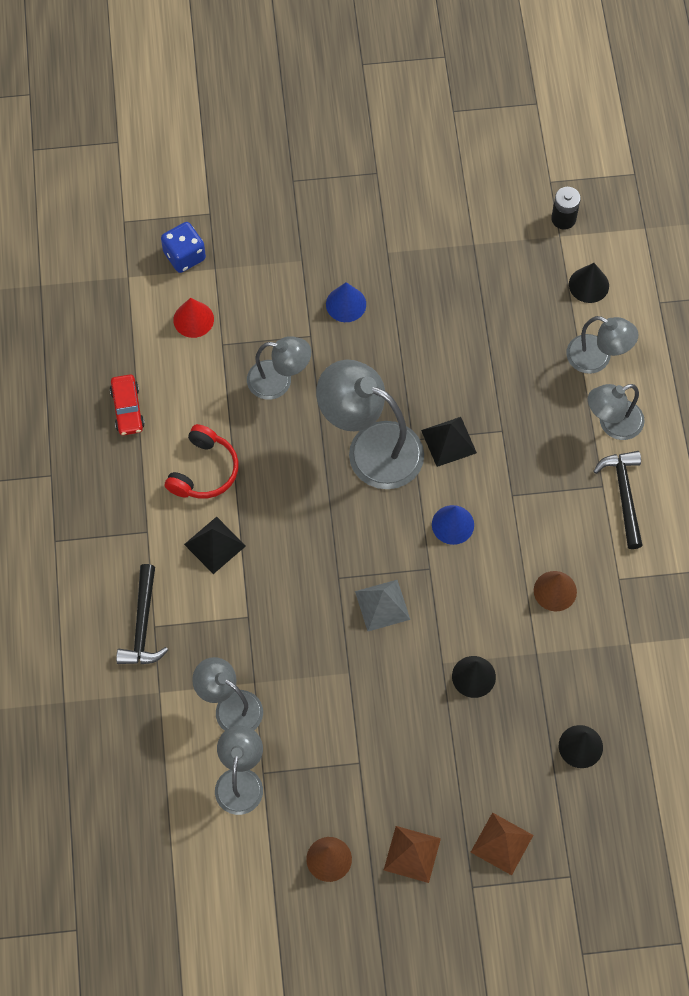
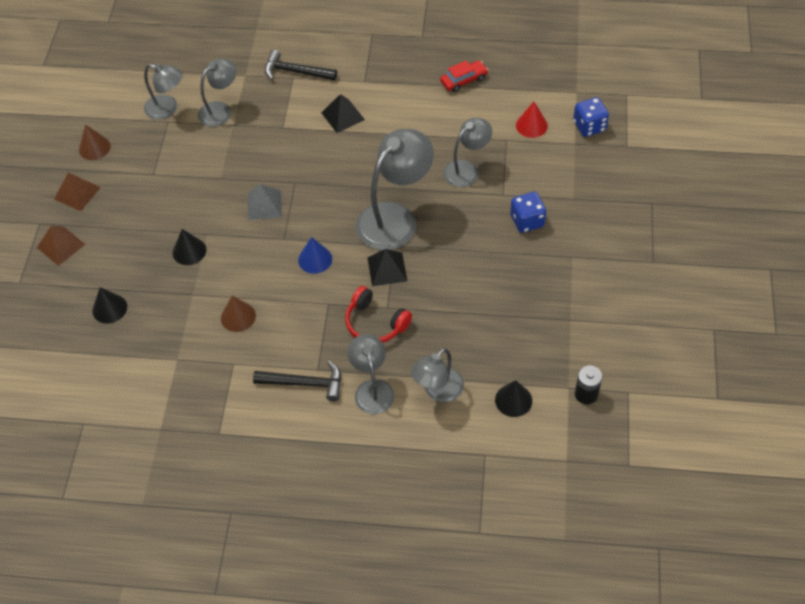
camera: 105 degrees right, 10 degrees down
(127, 409) = (464, 80): red car -> red car turned 150 degrees clockwise
(204, 471) = (403, 117): red headphones -> red headphones (375, 323)
(279, 381) = (466, 169): grey lamp -> grey lamp turned 150 degrees counterclockwise
(346, 304) = (527, 221): blue cone -> blue dice

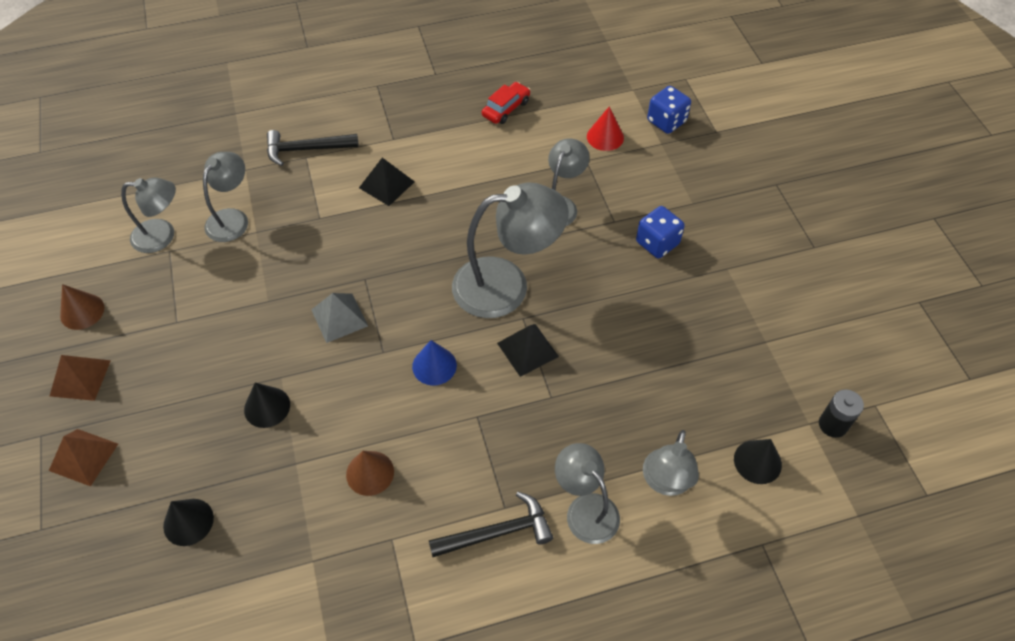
camera: 25 degrees left, 0 degrees up
(375, 323) = (547, 422): red headphones -> none
(395, 218) = (506, 285): grey lamp -> grey lamp turned 60 degrees clockwise

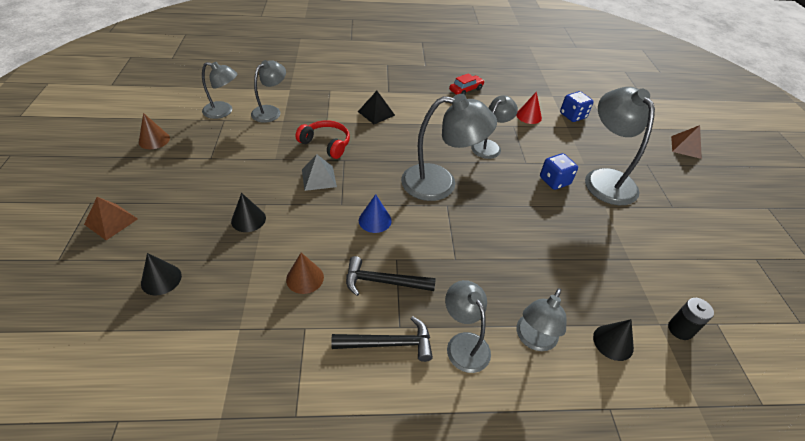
camera: 10 degrees right, 10 degrees down
(80, 378) = (133, 175): brown pyramid -> brown pyramid (686, 147)
(306, 149) = (331, 86): black hammer -> black hammer (383, 282)
(331, 258) = (326, 144): none -> red headphones
(527, 350) = (445, 225): black pyramid -> none
(723, 223) = (605, 179): none -> grey lamp

